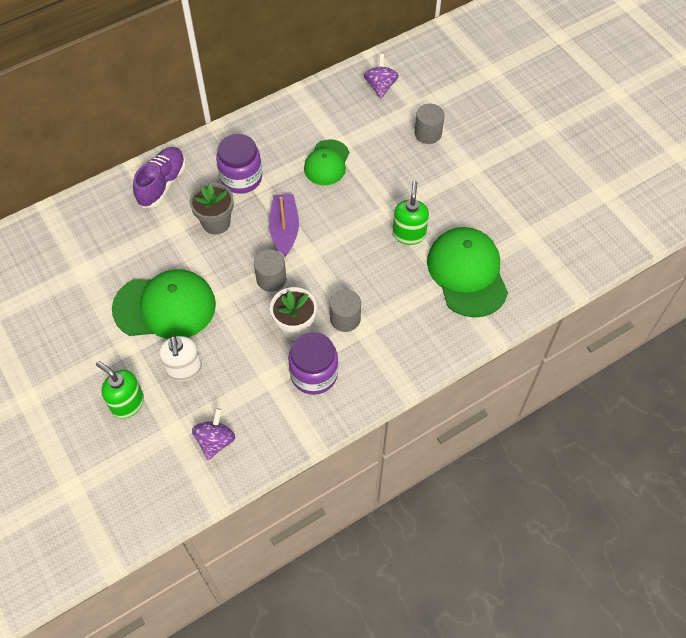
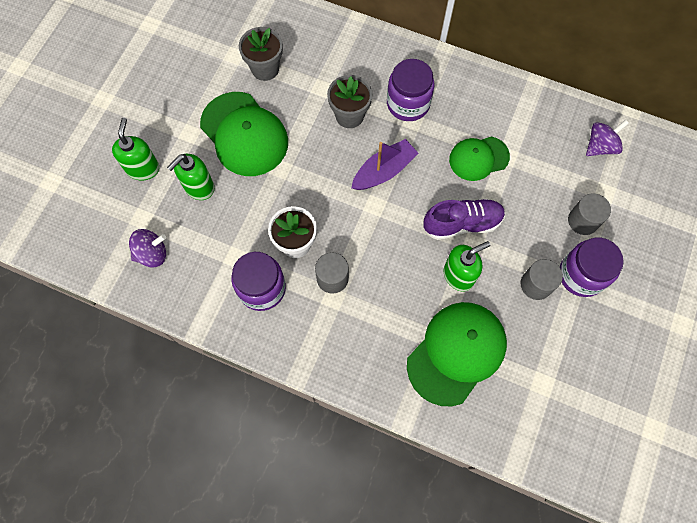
camera: 55 degrees right, 10 degrees up
(117, 255) = (265, 69): none -> grey flower pot
(162, 184) = (355, 51): purple shoe -> purple shoe (462, 223)
(184, 369) = (199, 187): white soap dispenser -> green soap dispenser
(271, 279) = (327, 194): grey cylinder -> grey cylinder (536, 284)
(467, 161) = (581, 275): none -> purple jar

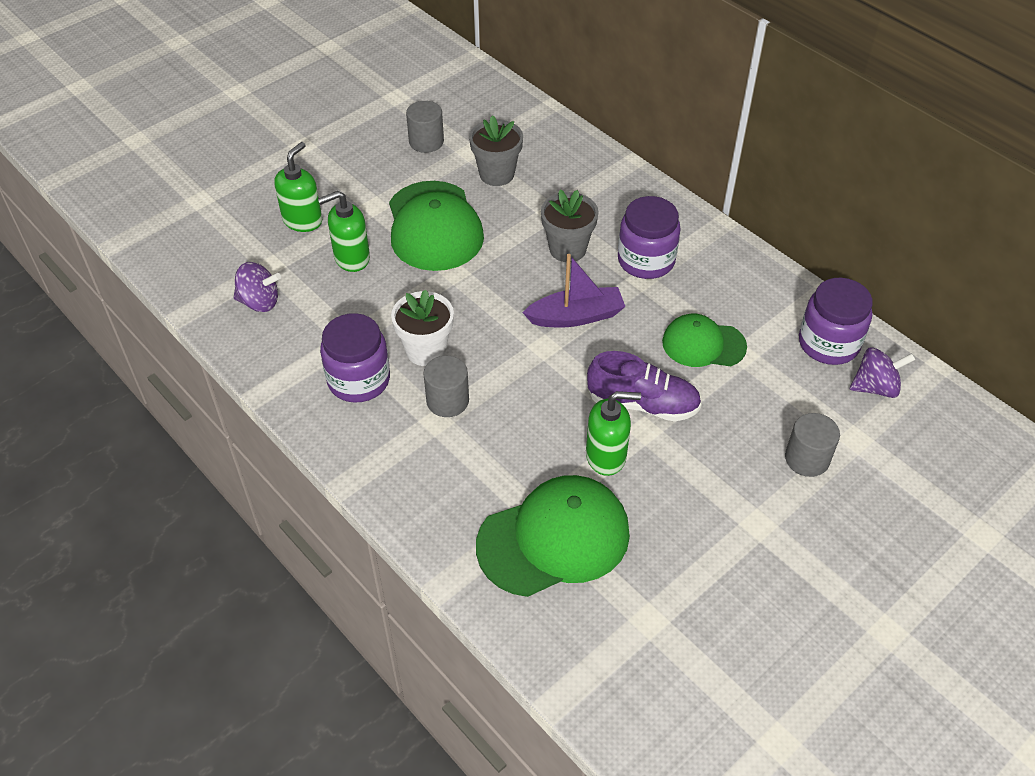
camera: 25 degrees right, 20 degrees down
(536, 284) = (703, 505): grey cylinder -> grey cylinder (426, 142)
(581, 275) = (771, 518): purple jar -> purple jar (828, 343)

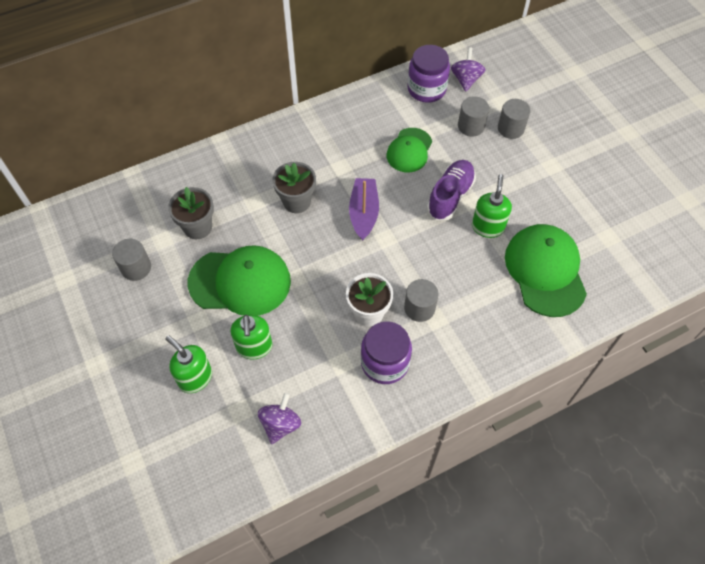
camera: 75 degrees left, 10 degrees up
(646, 260) = (324, 159): purple jar -> none
(785, 408) = (471, 126): none -> grey cylinder

